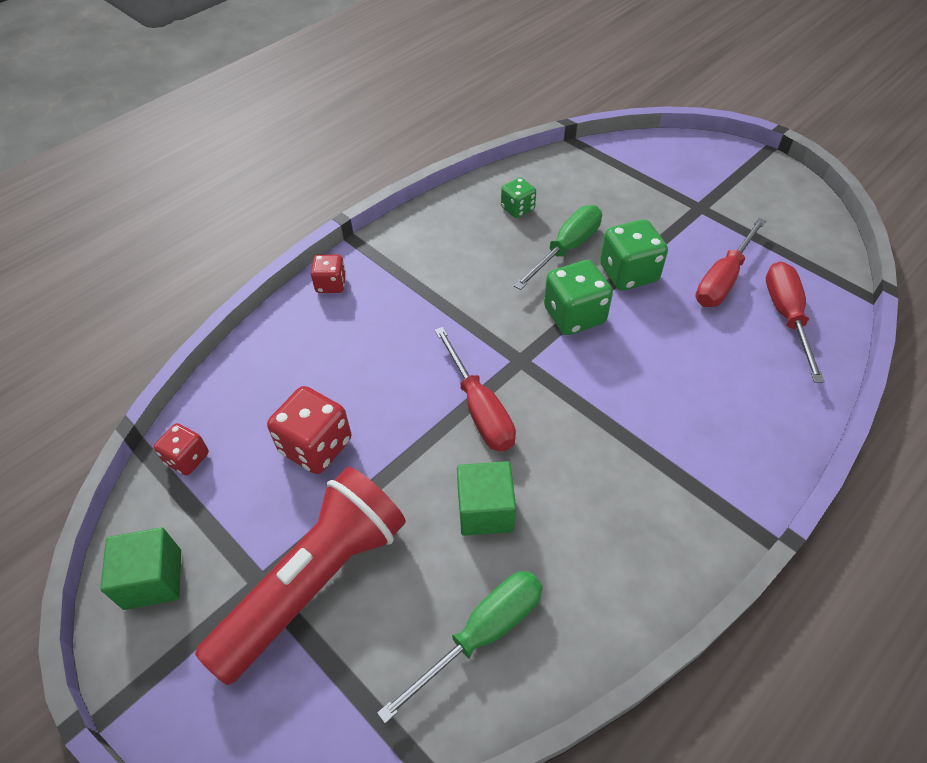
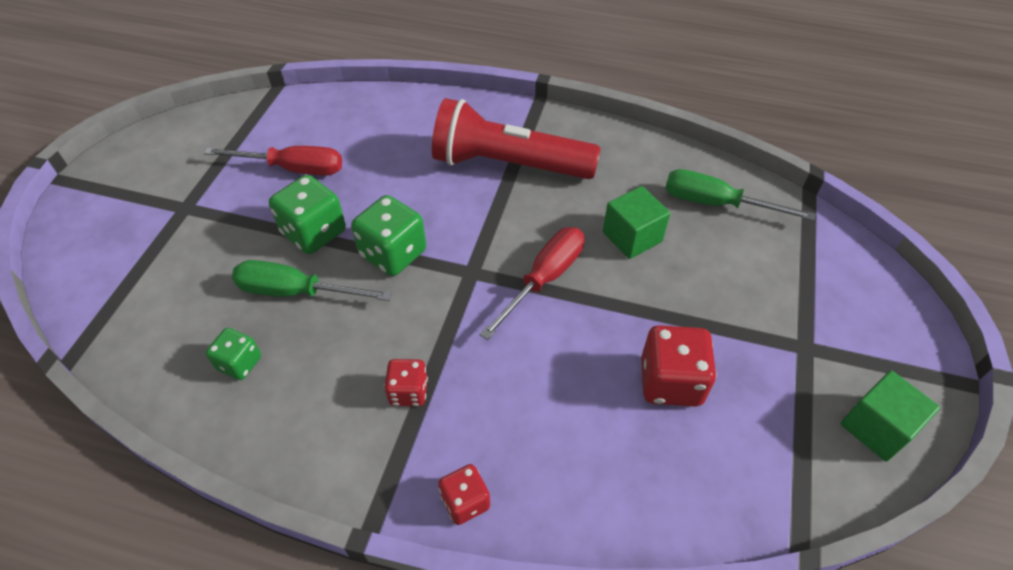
camera: 120 degrees left, 0 degrees up
(187, 458) = (771, 489): red dice -> red dice (408, 392)
(315, 581) = (771, 311): red flashlight -> red flashlight (508, 164)
(786, 317) = (323, 125): red screwdriver -> none

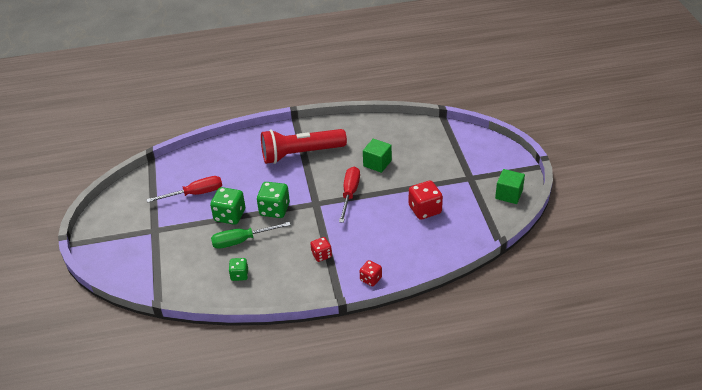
camera: 25 degrees left, 10 degrees down
(716, 204) = (406, 136): green screwdriver -> none

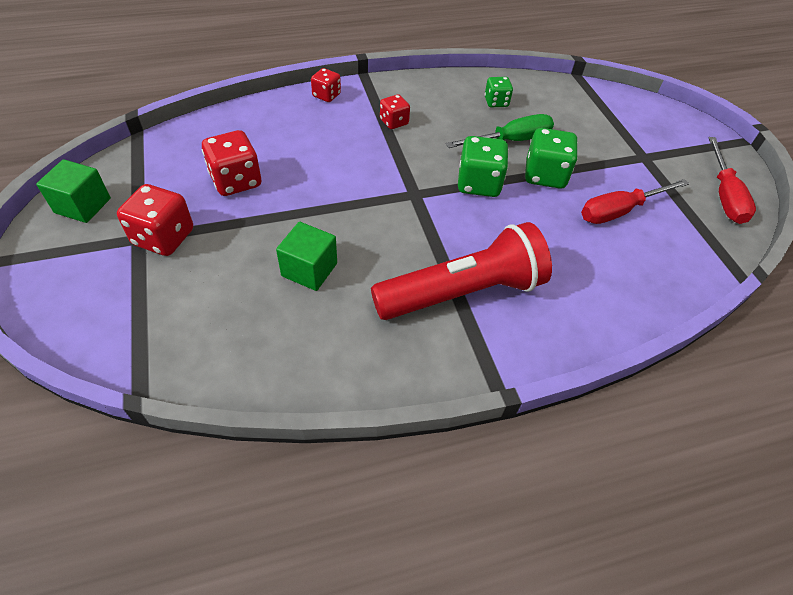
camera: 170 degrees right, 10 degrees up
(350, 194) = (359, 209): red screwdriver -> red screwdriver (724, 195)
(456, 178) = (164, 237): none -> red dice

